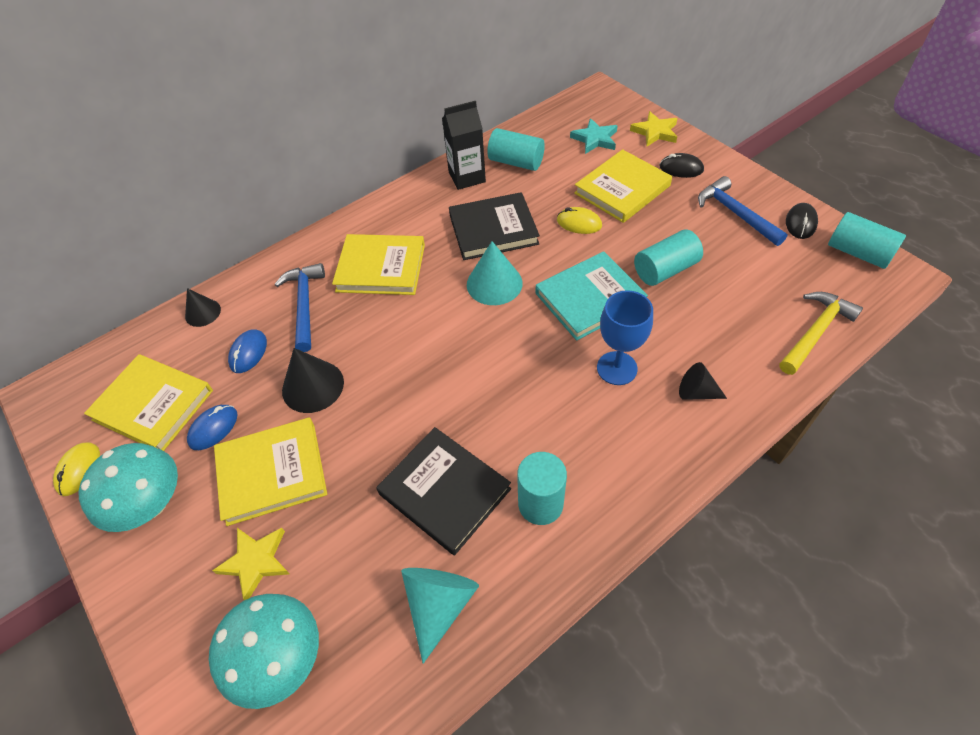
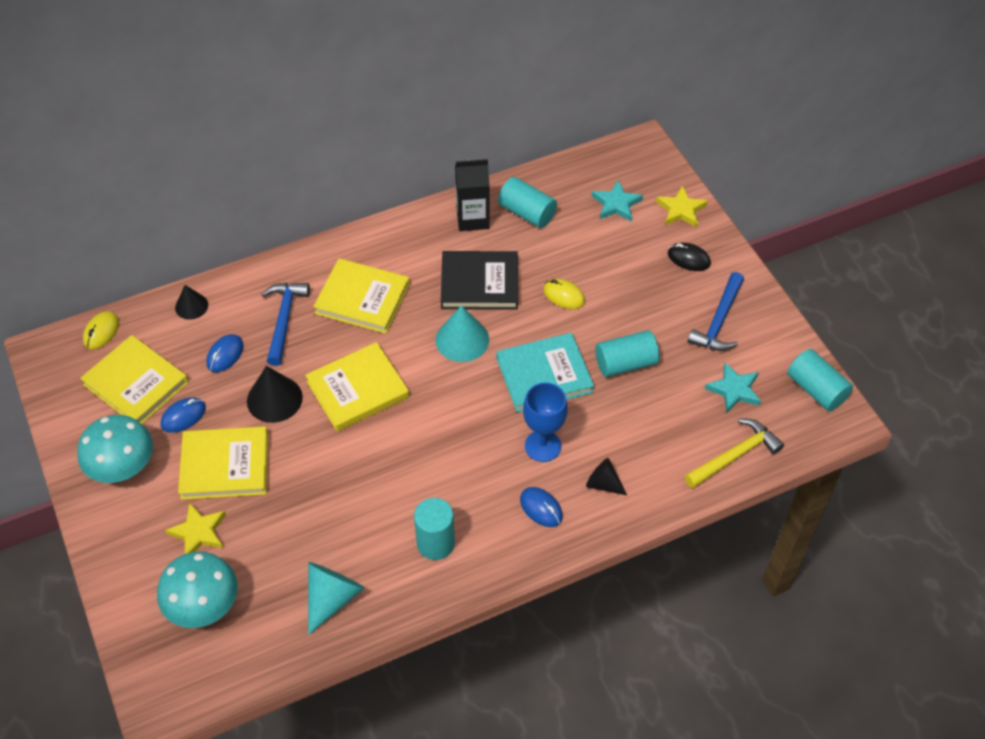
camera: 10 degrees right, 0 degrees up
(79, 470) = (68, 425): yellow mouse -> yellow mouse (101, 332)
(444, 491) = (361, 515): black book -> none
(622, 189) = (620, 269): yellow book -> yellow book (357, 389)
(642, 434) = (541, 508): none -> blue mouse
(735, 214) = (719, 321): blue hammer -> blue hammer turned 135 degrees counterclockwise
(781, 270) = (734, 390): none -> turquoise star
(800, 223) = (777, 346): black mouse -> none

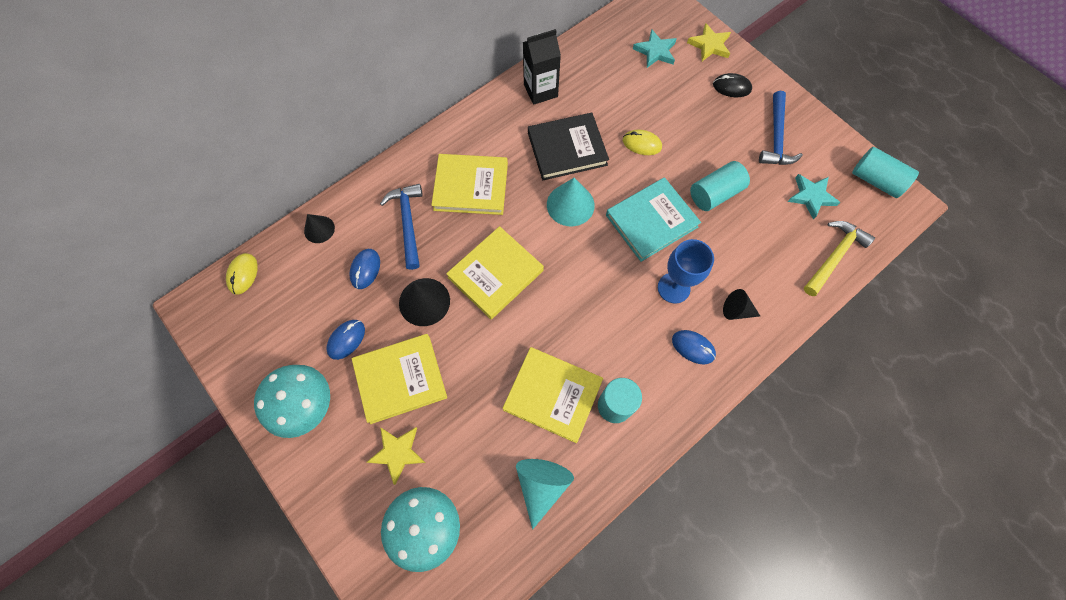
camera: 15 degrees left, 15 degrees up
(136, 383) = (292, 318): yellow book -> yellow book (552, 395)
(527, 213) = (584, 75): turquoise cylinder -> none

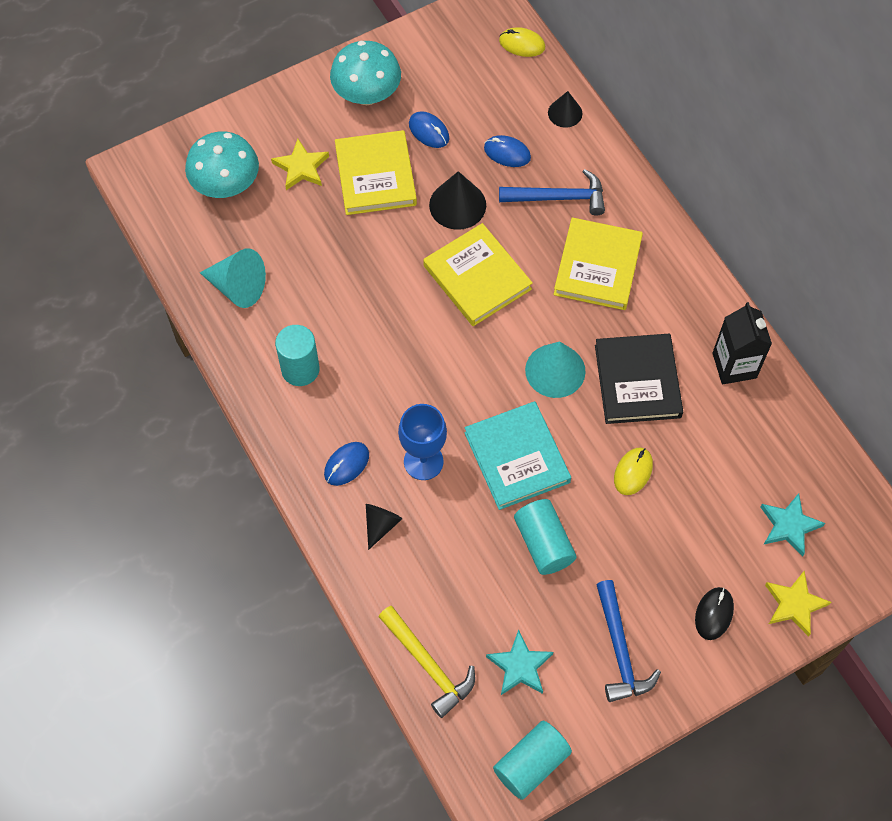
camera: 100 degrees right, 5 degrees down
(552, 395) = (326, 312): yellow book -> none
(776, 137) = (620, 650): blue hammer -> blue hammer turned 120 degrees counterclockwise

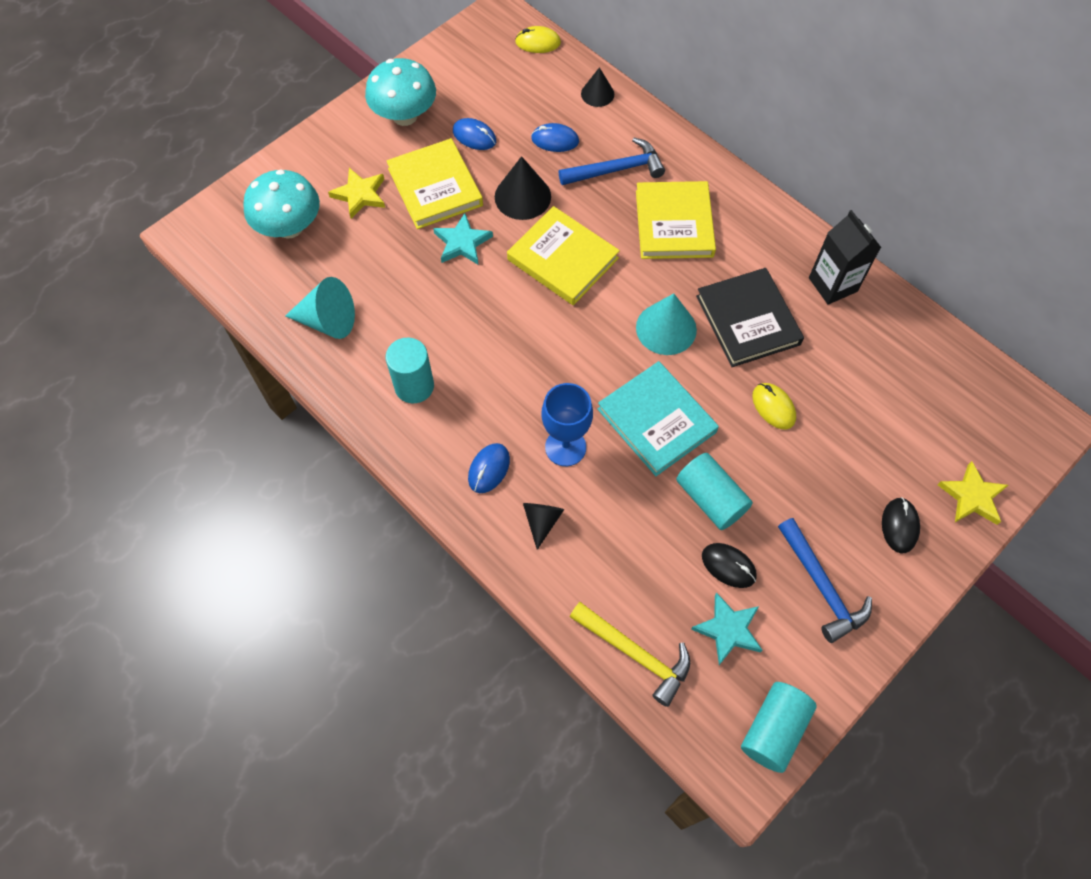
camera: 15 degrees left, 0 degrees up
(539, 609) = (728, 566): none -> black mouse
(633, 472) = (773, 407): yellow mouse -> yellow mouse turned 45 degrees counterclockwise
(789, 526) = (939, 422): turquoise star -> turquoise star (462, 243)

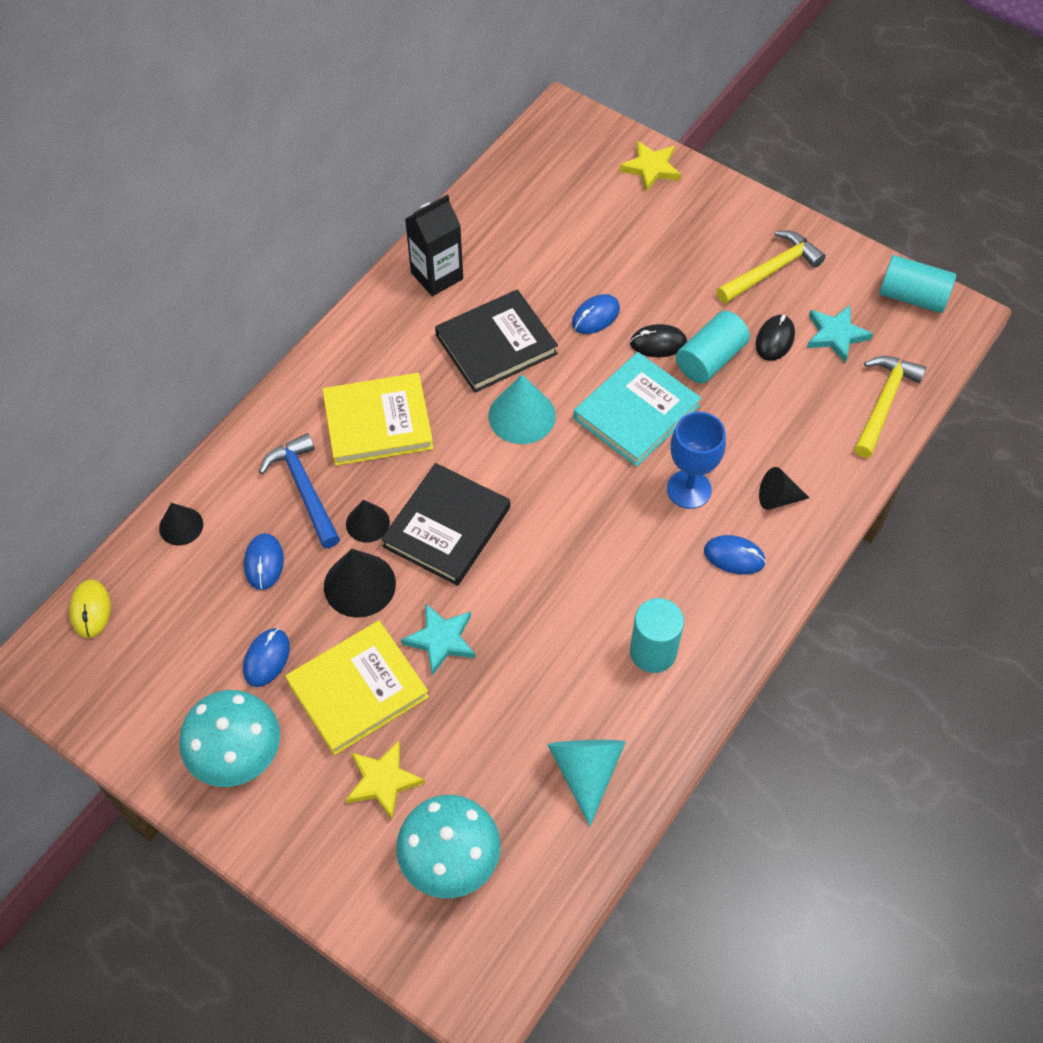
camera: 100 degrees left, 5 degrees down
(563, 259) = (446, 527): yellow book -> black book
(577, 207) = (367, 523): none -> black cone
(773, 407) = (595, 316): yellow mouse -> blue mouse
(822, 586) = (771, 270): blue hammer -> yellow hammer
(899, 526) = (695, 217): black mouse -> black mouse (658, 343)

